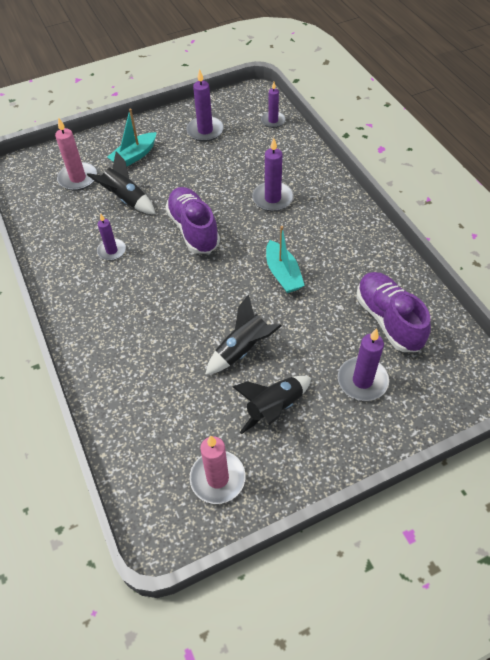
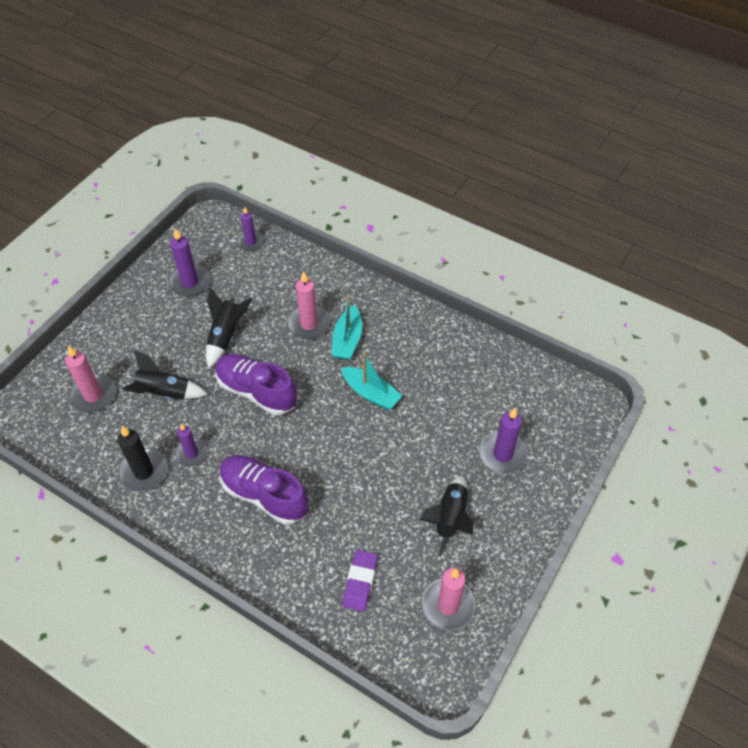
camera: 35 degrees left, 0 degrees up
(69, 246) = (143, 472): none -> black candle
(134, 156) = (136, 343): turquoise boat -> turquoise boat (347, 340)
(160, 415) = (360, 582): none -> purple eraser
(243, 349) = (387, 482): black rocket -> black rocket (226, 336)
(272, 198) = (309, 324): purple candle -> pink candle
(388, 320) = (487, 389): purple shoe -> purple shoe (264, 495)

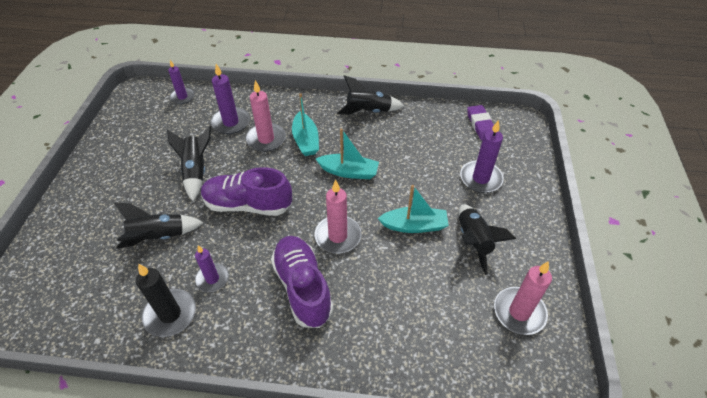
camera: 25 degrees left, 5 degrees down
(93, 395) = (84, 265): pink candle -> pink candle (338, 236)
(190, 282) = (141, 141): purple candle -> purple candle (231, 122)
(264, 495) = (302, 287): purple shoe -> purple shoe turned 60 degrees clockwise
(360, 582) = (433, 326): purple eraser -> purple eraser (480, 125)
(401, 478) = (414, 226): none -> turquoise boat
(431, 329) = (368, 111): none -> black rocket

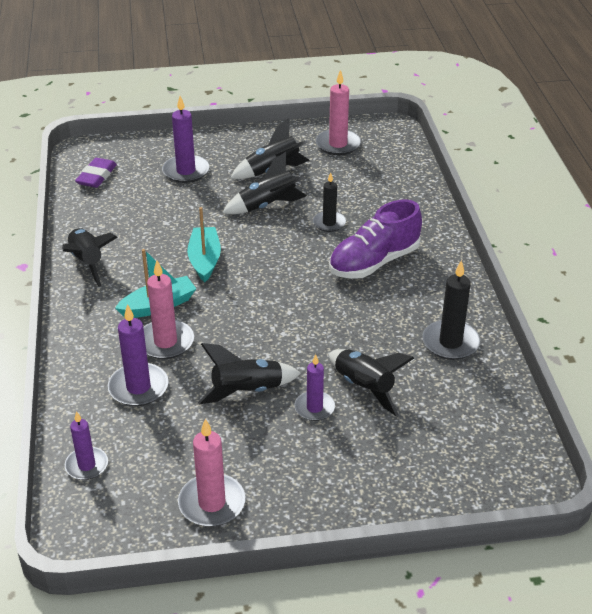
camera: 105 degrees left, 10 degrees down
(212, 279) = (396, 326): purple candle -> purple candle (314, 408)
(248, 205) = (285, 327): purple shoe -> none
(338, 236) = (302, 252): pink candle -> pink candle (212, 503)
(374, 267) = (329, 223): none -> black candle
(414, 226) = (267, 205): turquoise boat -> black rocket
(480, 125) = (97, 176): purple eraser -> purple eraser turned 45 degrees counterclockwise

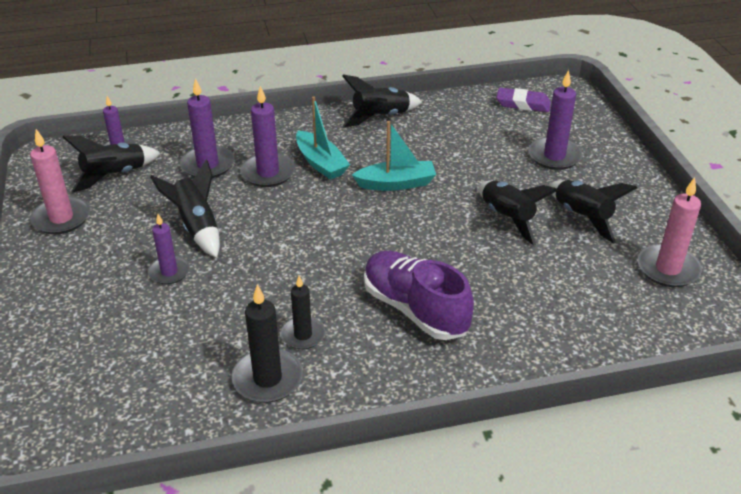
camera: 85 degrees right, 0 degrees up
(165, 342) = (268, 173): pink candle -> purple candle
(329, 223) = (486, 268): black candle -> black candle (303, 335)
(364, 388) = (195, 306): black rocket -> black rocket (115, 176)

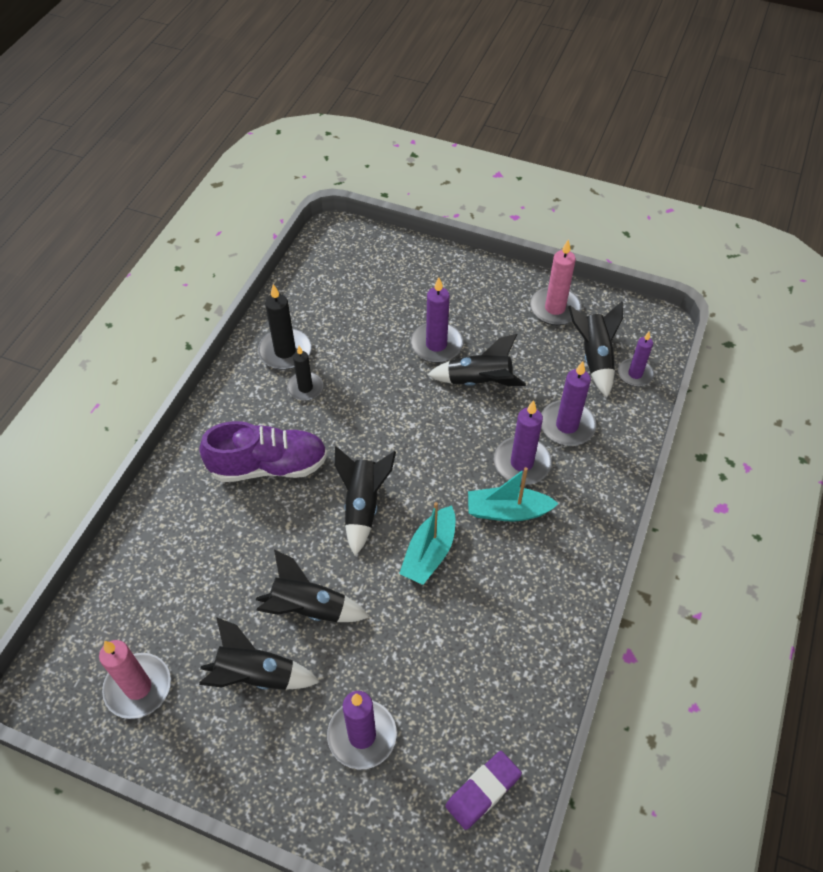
camera: 125 degrees right, 15 degrees up
(169, 272) = (436, 345): purple candle -> purple candle, size x1.51
(380, 117) = (556, 613): black rocket -> black rocket (363, 506)

